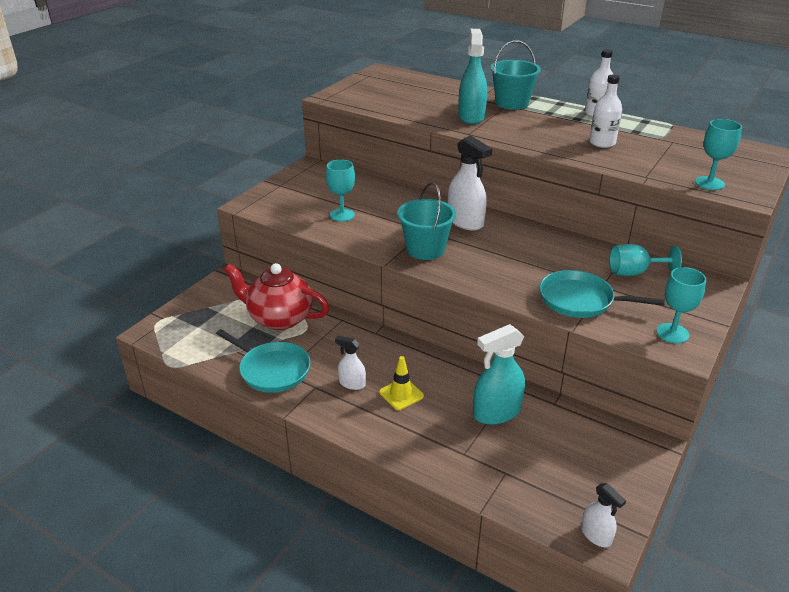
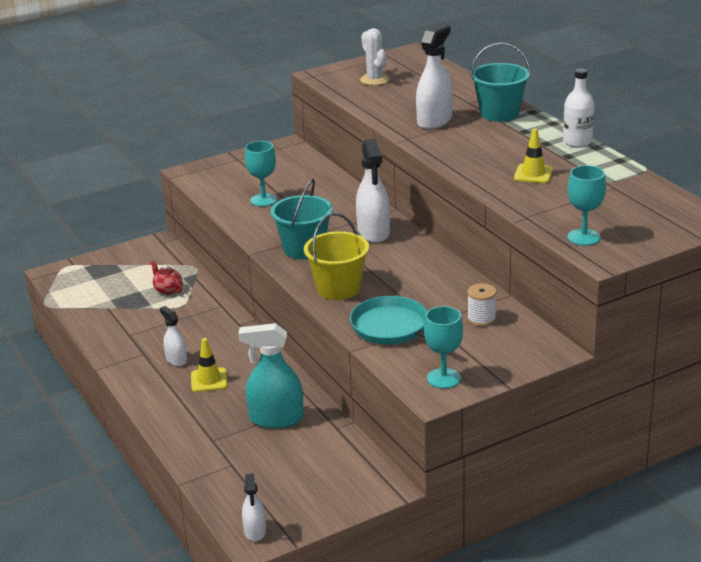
camera: 30 degrees right, 5 degrees down
(272, 370) = (122, 330): turquoise pan -> none
(279, 318) = (168, 290): red teapot -> red teapot, size x0.43
(380, 94) = (374, 80): none -> white cactus
(471, 117) = (434, 121): turquoise spray bottle -> white spray bottle
(494, 277) = (338, 288): none -> yellow bucket
(602, 143) = (533, 174): white bottle -> yellow traffic cone
(634, 272) = (481, 319): turquoise goblet -> white spool

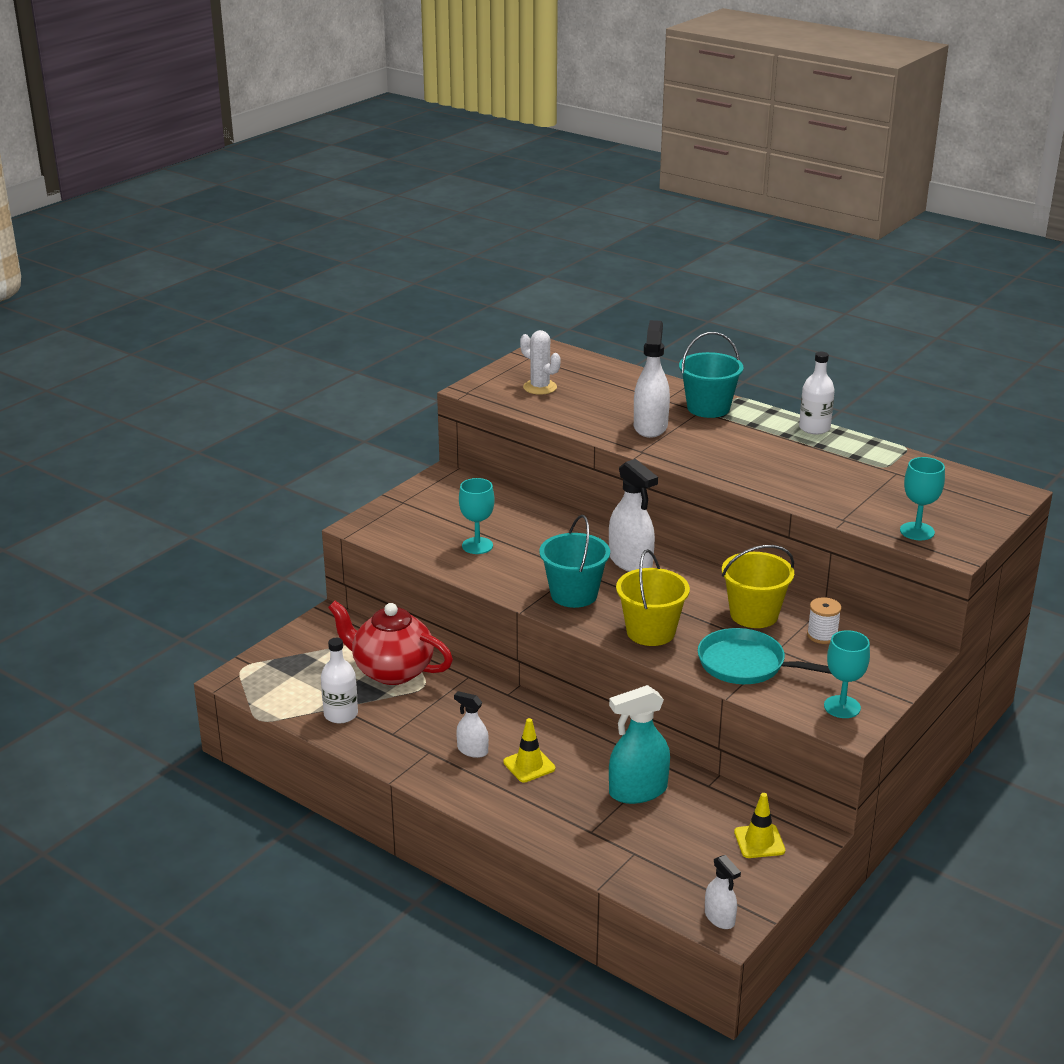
camera: 25 degrees left, 0 degrees up
(104, 313) = (341, 714): none -> white bottle
(168, 290) = (391, 671): red teapot -> red teapot, size x2.30
(437, 291) = (754, 614): none -> yellow bucket
(533, 174) = (806, 471): yellow traffic cone -> yellow traffic cone (759, 841)

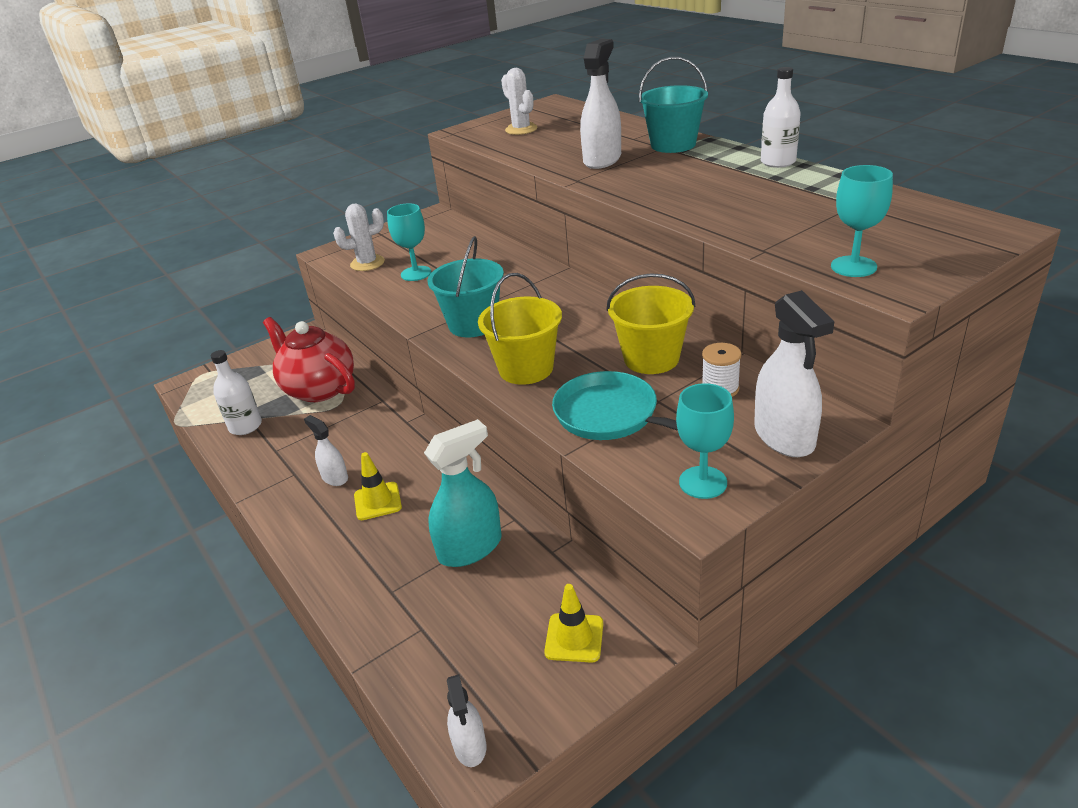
camera: 20 degrees right, 5 degrees up
(415, 537) = (367, 263): none -> white cactus
(630, 561) = (551, 295): white spray bottle -> white spray bottle (784, 436)
(638, 791) = (470, 548): turquoise spray bottle -> turquoise spray bottle turned 150 degrees clockwise

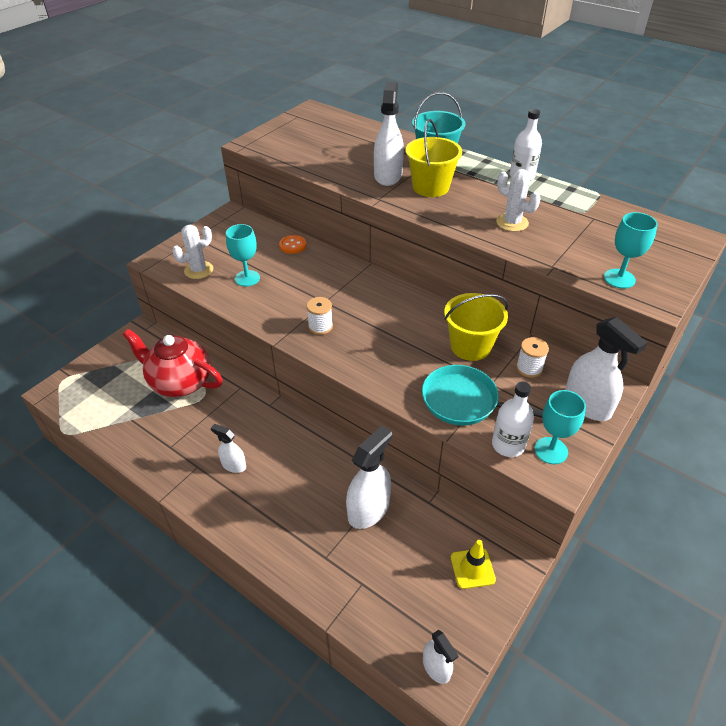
camera: 20 degrees left, 10 degrees up
(245, 426) = (131, 427): white bottle -> white bottle (508, 445)
(377, 501) = (279, 481): yellow traffic cone -> none
(470, 548) = (369, 509): turquoise spray bottle -> white spray bottle
(473, 324) = (320, 326): turquoise bucket -> white spool
(485, 245) = (293, 245): none -> orange button
(521, 129) = (302, 141): white cactus -> white cactus (512, 223)
(526, 369) = (382, 365): yellow bucket -> yellow bucket (430, 187)

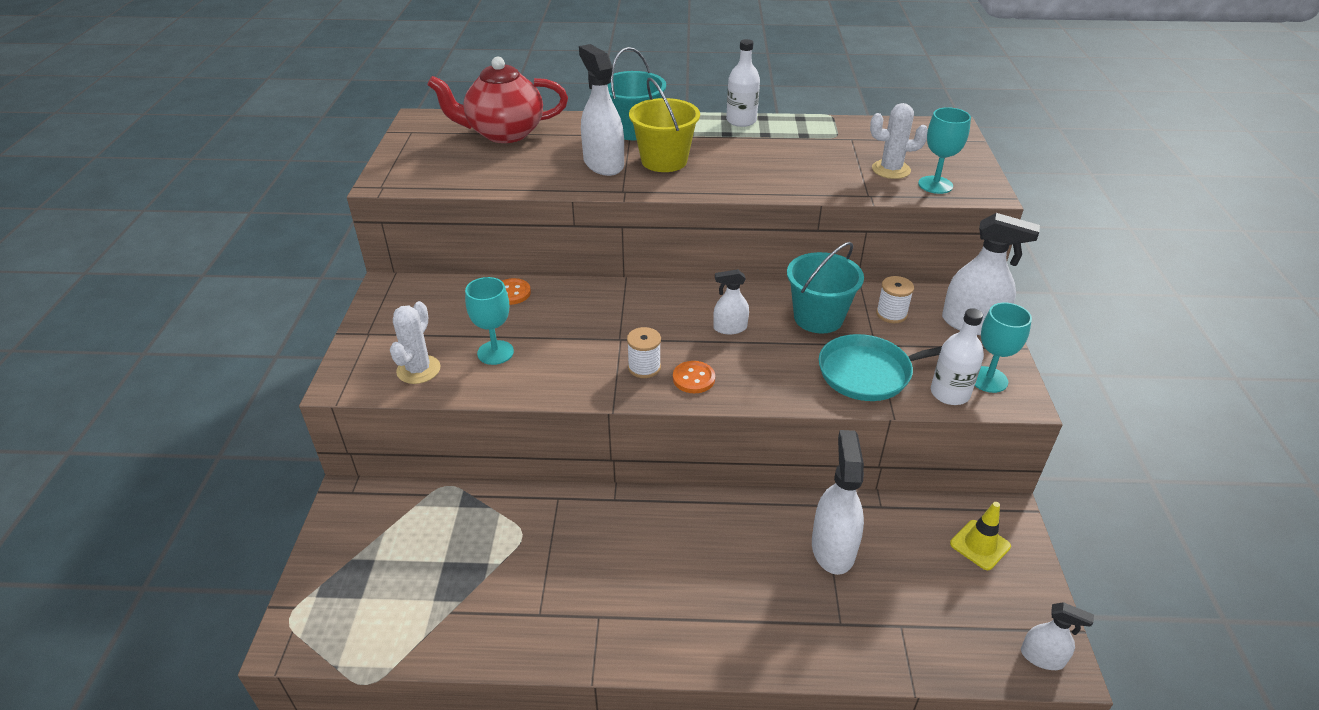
camera: 35 degrees left, 5 degrees down
(180, 382) = (472, 532): red teapot -> red teapot (504, 133)
(233, 465) = (641, 588): white spray bottle -> white spray bottle (730, 328)
(342, 348) = (693, 378): none -> orange button
(470, 346) = (818, 318): yellow bucket -> turquoise bucket
(512, 223) = (785, 168): white cactus -> white cactus (891, 170)

